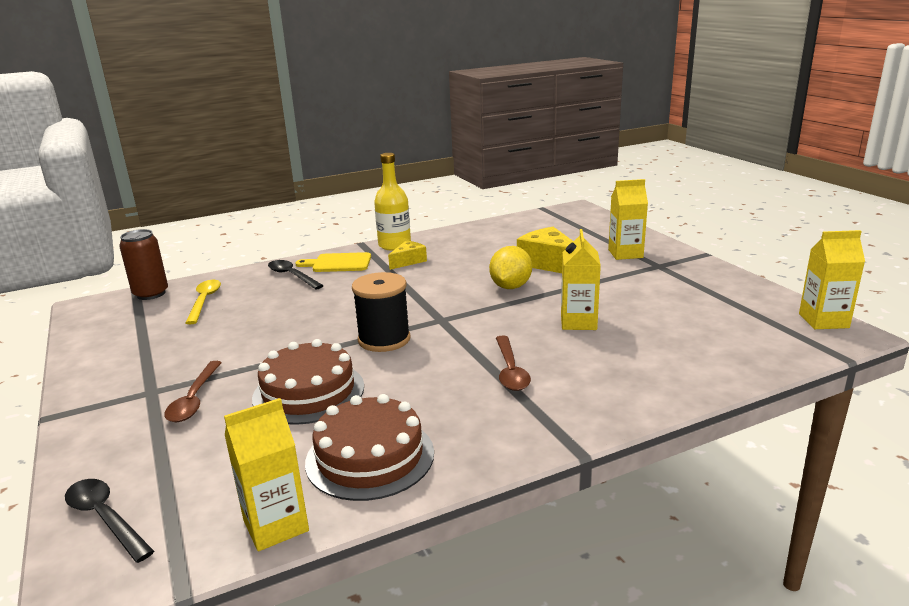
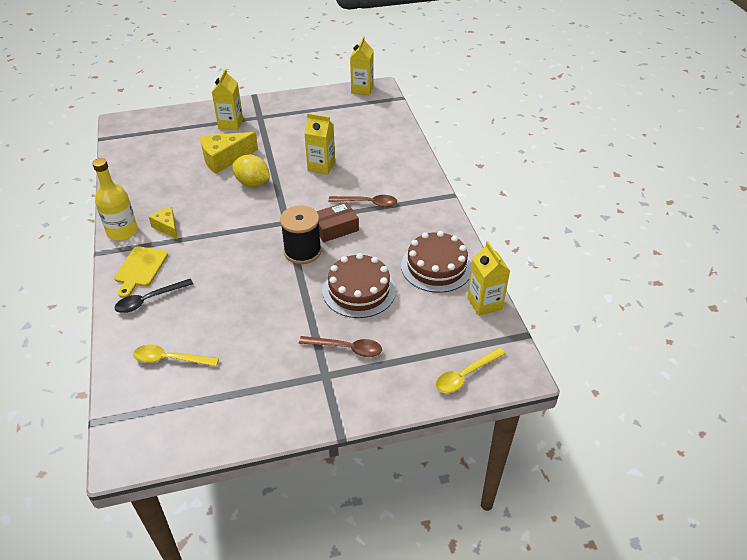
camera: 80 degrees left, 20 degrees up
(105, 518) = (465, 375): black spoon -> yellow spoon
(151, 294) = (124, 404): brown can -> none
(440, 354) = (335, 228): none -> brown box

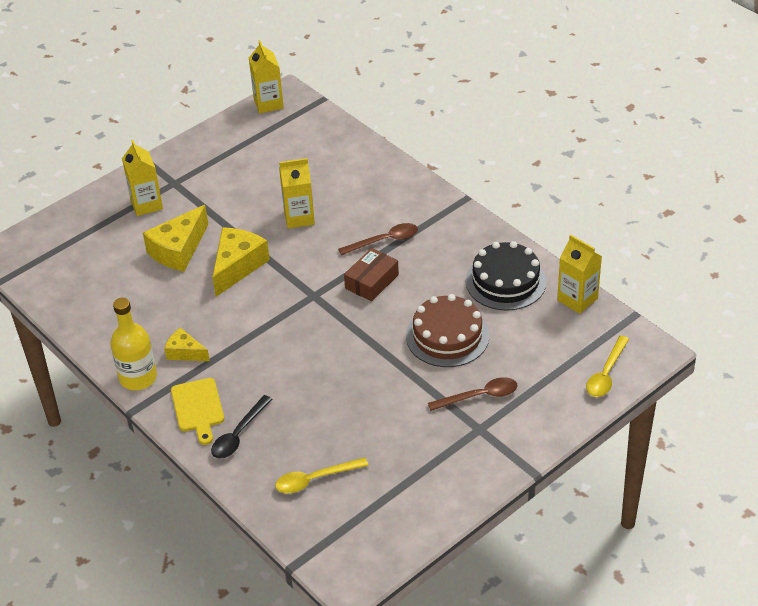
camera: 25 degrees left, 0 degrees up
(252, 183) = (237, 266): yellow lemon -> yellow cheese
(302, 251) = (357, 320): black spool -> none
(436, 266) = (505, 281): brown cake -> black cake

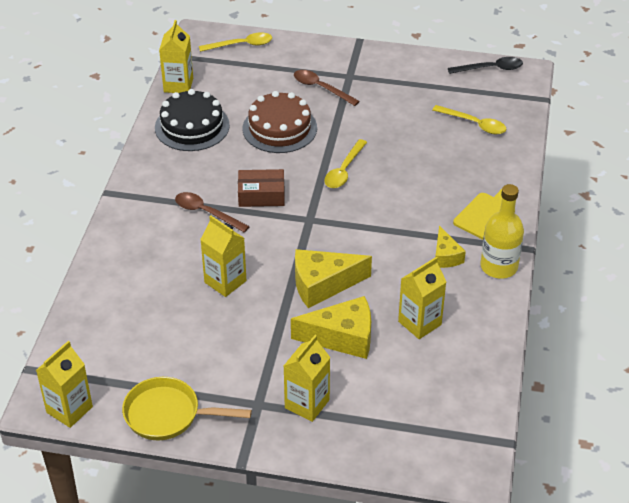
camera: 130 degrees left, 0 degrees up
(142, 297) = (419, 323): none -> yellow carton
(214, 141) = (168, 415): none -> yellow pan
(239, 434) = (482, 180): black spoon -> black spoon (490, 69)
(348, 348) = (344, 170): none -> yellow spoon

